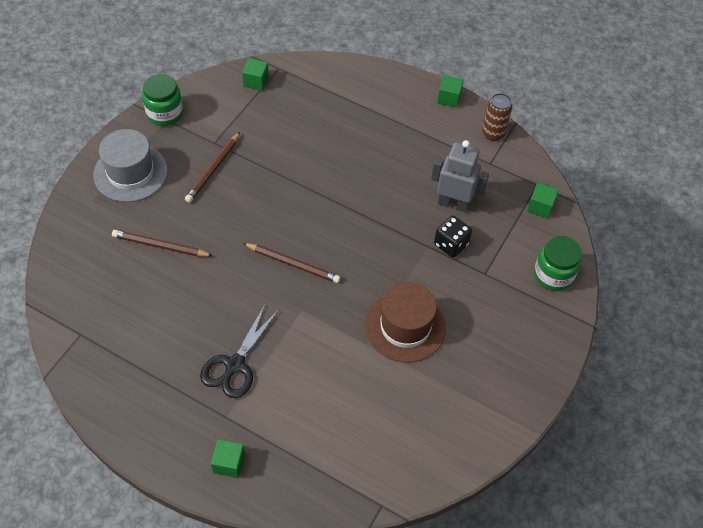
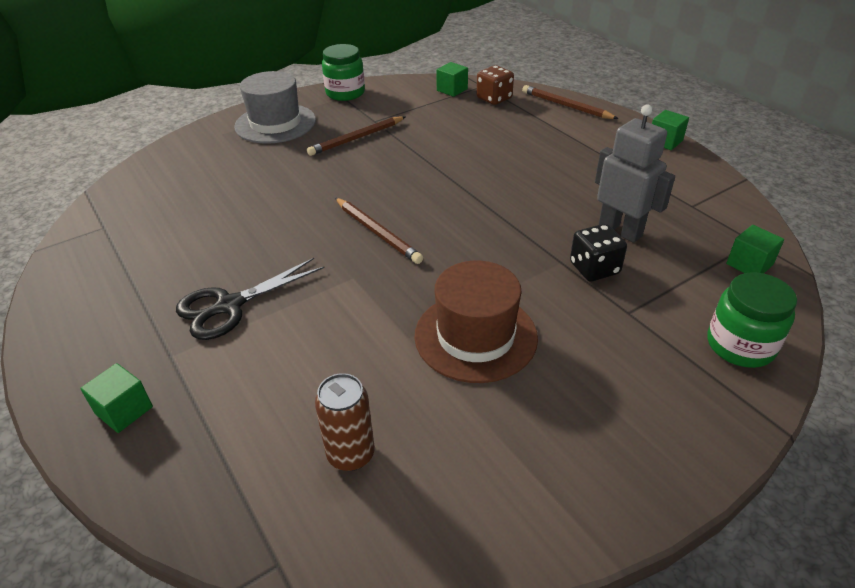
camera: 30 degrees right, 15 degrees down
(160, 246) = (251, 180): brown pencil -> brown pencil (566, 106)
(297, 83) = (494, 98): none -> brown dice
(493, 134) = (709, 181): brown can -> brown can (351, 454)

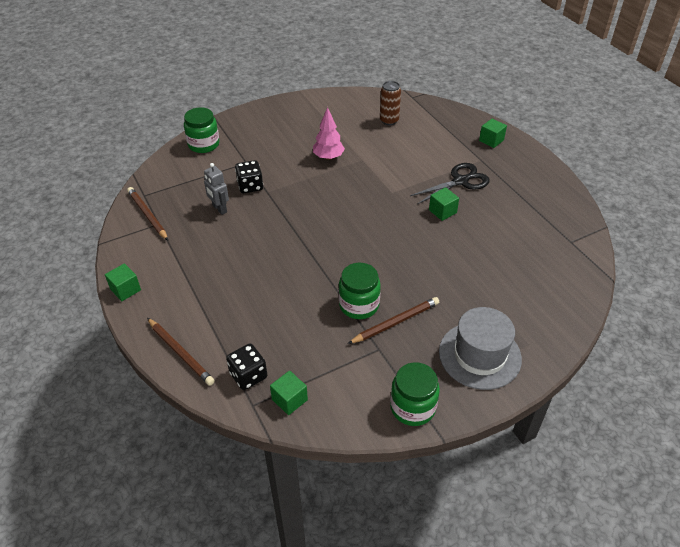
camera: 175 degrees left, 5 degrees up
(377, 232) = (377, 221): brown pencil -> brown pencil (147, 215)
(397, 148) = (359, 305): none -> green jar
(475, 336) = (328, 157): brown hat -> pink tree
(494, 98) = (248, 375): brown dice -> black dice
(620, 230) = (219, 209): grey robot -> grey robot, size x0.65
(749, 264) = (161, 181): green cube -> green cube (442, 211)

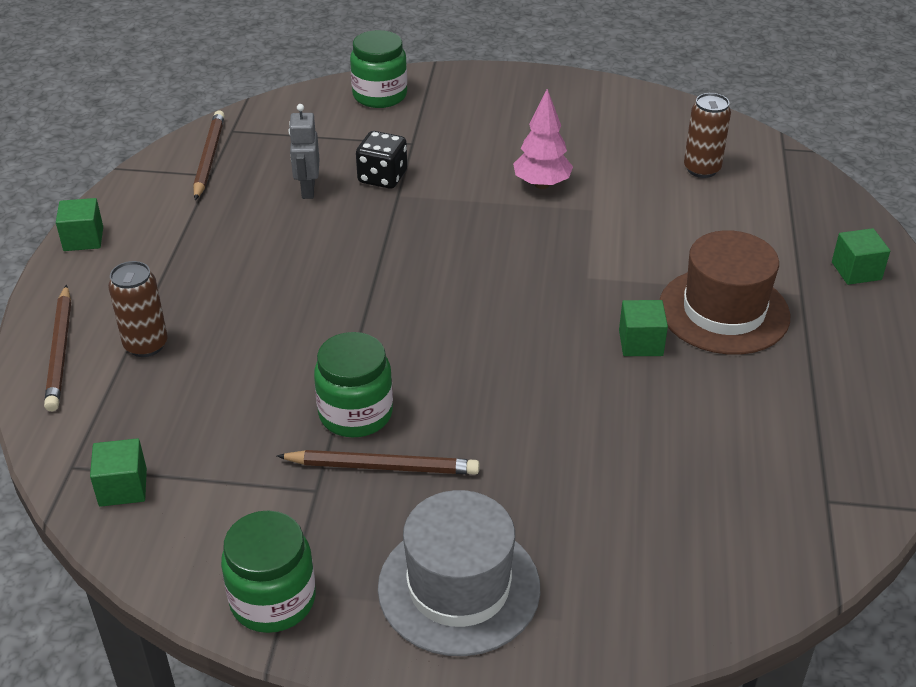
camera: 35 degrees right, 5 degrees down
(223, 326) = (146, 345): none -> brown can
(248, 375) = (107, 426): black dice -> none
(460, 181) = (724, 311): black scissors -> brown hat

